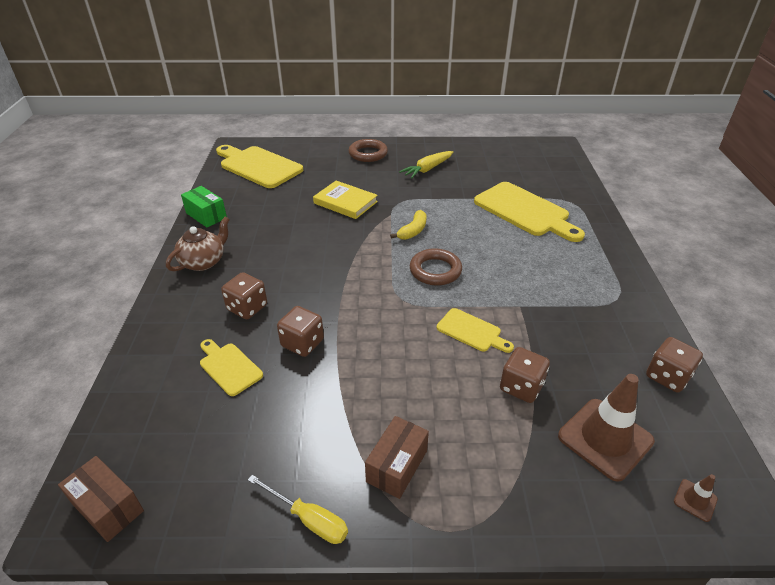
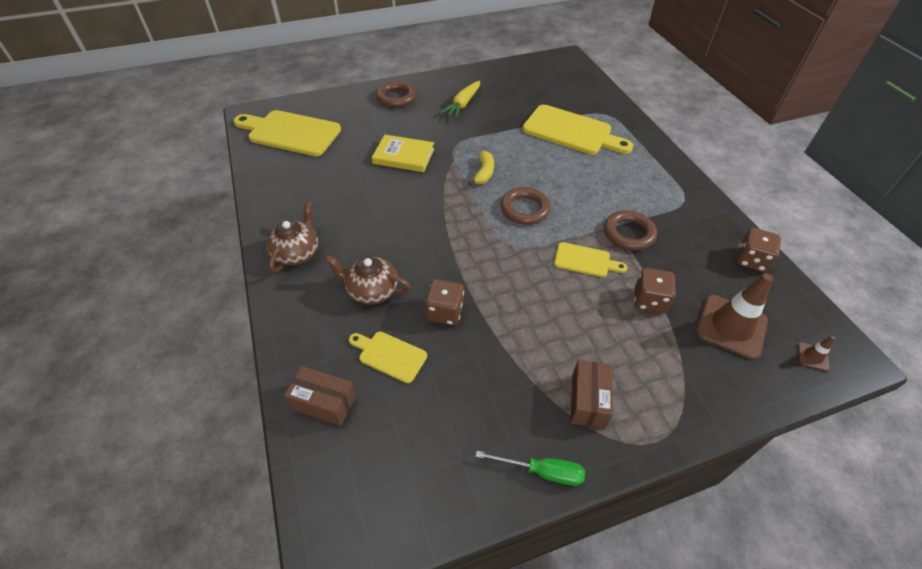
camera: 20 degrees left, 10 degrees up
(108, 507) = (357, 525): brown box -> brown box (324, 403)
(206, 215) = (268, 201): green box -> none
(247, 308) = (371, 290): brown dice -> brown teapot
(308, 519) = (542, 471): yellow screwdriver -> green screwdriver
(534, 317) = (629, 233): none -> brown ring

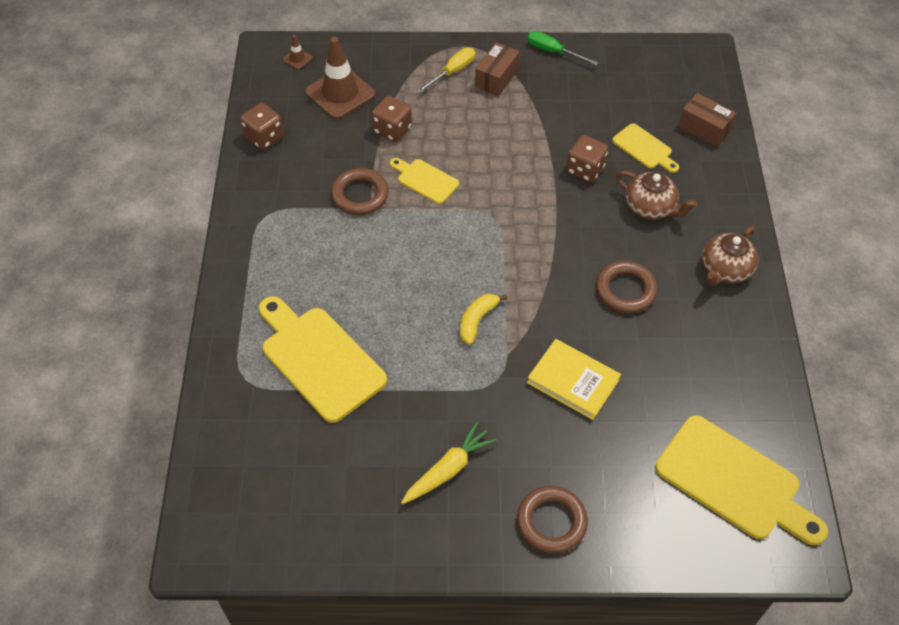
camera: 160 degrees left, 5 degrees up
(524, 209) = (453, 254): brown ring -> brown ring (625, 290)
(641, 394) = (453, 71): none -> yellow screwdriver

